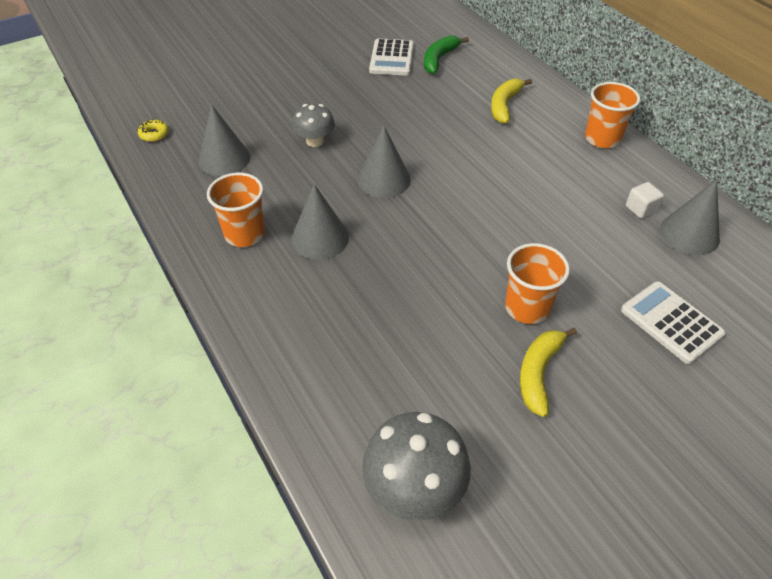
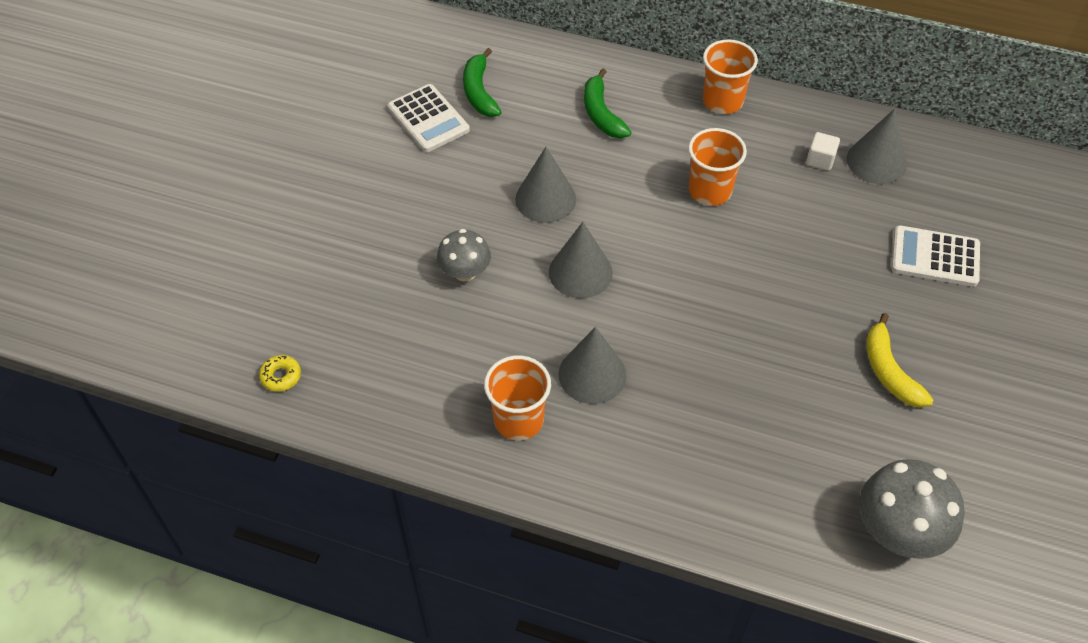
camera: 40 degrees left, 5 degrees up
(224, 159) = (396, 354): grey cone -> grey cone (545, 199)
(505, 105) = (601, 113): yellow banana -> green banana
(527, 307) = (826, 319): orange cup -> orange cup (710, 191)

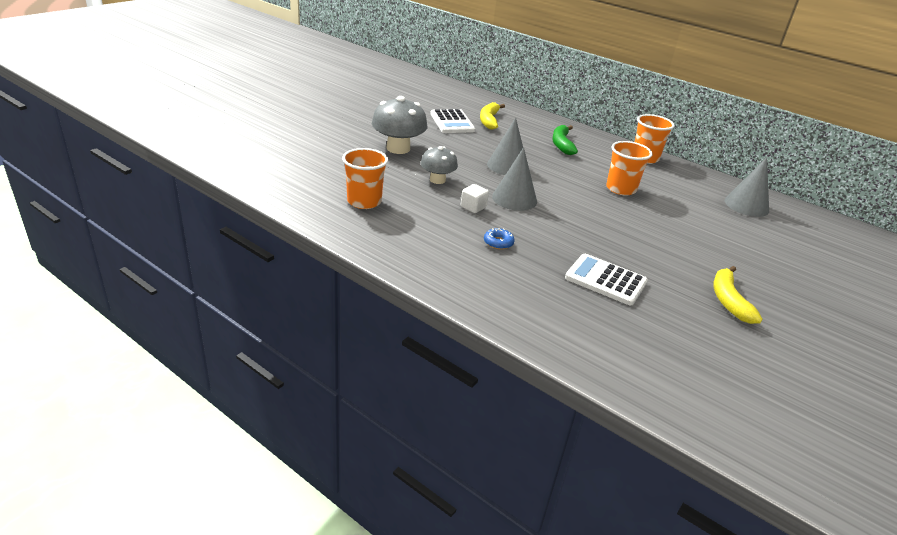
camera: 15 degrees right, 20 degrees down
(281, 376) = (290, 189): yellow donut -> none
(479, 91) = (489, 120): green banana -> yellow banana
(518, 420) = (434, 248): orange cup -> orange cup (364, 201)
(592, 374) = (498, 242): grey cone -> blue donut
(820, 160) = (705, 195): white cube -> white cube (473, 207)
(898, 531) = (712, 389): grey mushroom -> grey mushroom (398, 148)
(935, 257) = (781, 256): white calculator -> white calculator (605, 280)

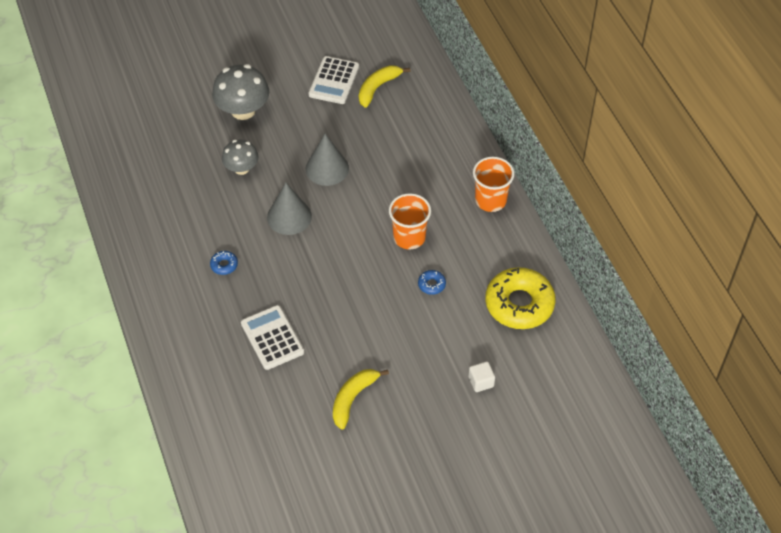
camera: 35 degrees right, 20 degrees up
(364, 201) = (155, 177): orange cup -> none
(473, 207) = (242, 215): white cube -> white cube (481, 382)
(562, 144) = (419, 151): green banana -> none
(675, 210) = (431, 284): none -> blue donut
(746, 205) = (519, 304): grey cone -> yellow donut

